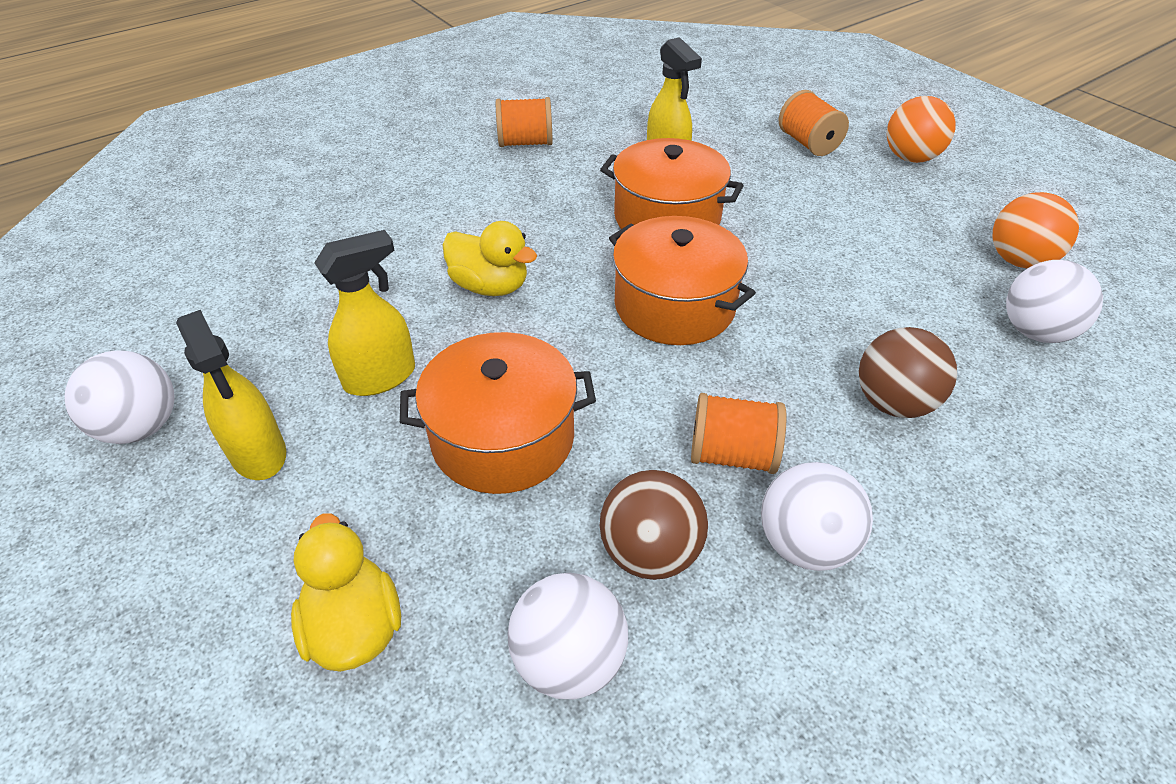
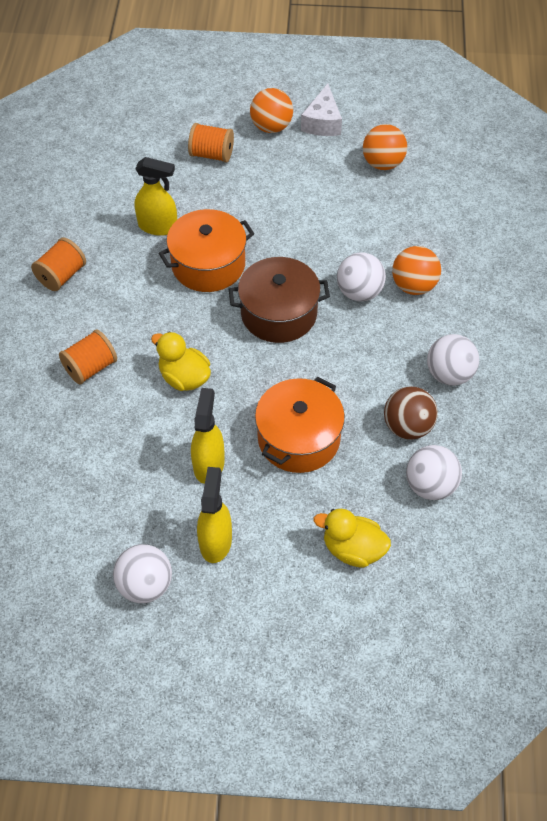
camera: 50 degrees left, 10 degrees up
(258, 454) = (215, 541): yellow spray bottle -> yellow spray bottle turned 90 degrees counterclockwise
(490, 286) = (184, 378): yellow duck -> yellow duck turned 120 degrees counterclockwise
(674, 306) = (279, 313): orange pot -> brown pot
(732, 455) = (387, 363): orange spool -> orange spool (90, 367)
(893, 403) = (413, 286): brown ball -> orange ball
(983, 185) = (322, 122): none -> white cheese
(1035, 332) = (425, 202): white ball -> white ball (359, 292)

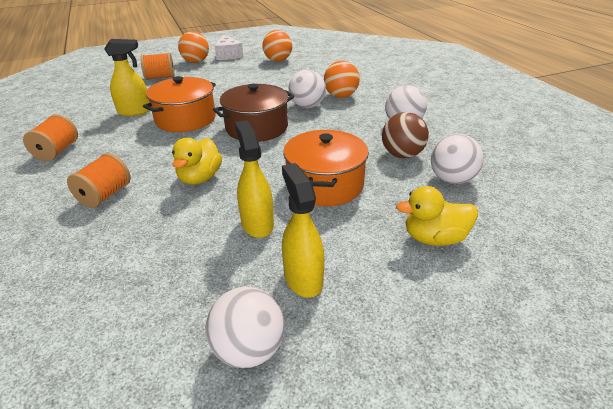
camera: 25 degrees left, 20 degrees down
(184, 378) = (200, 178): yellow duck -> yellow duck turned 90 degrees counterclockwise

